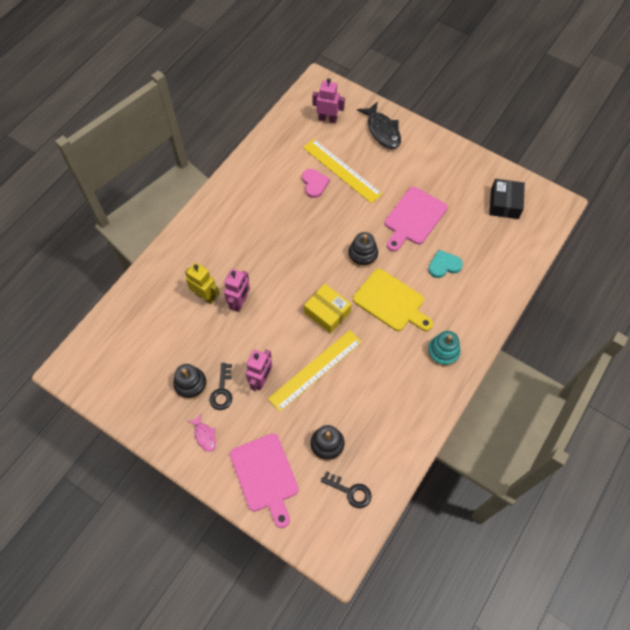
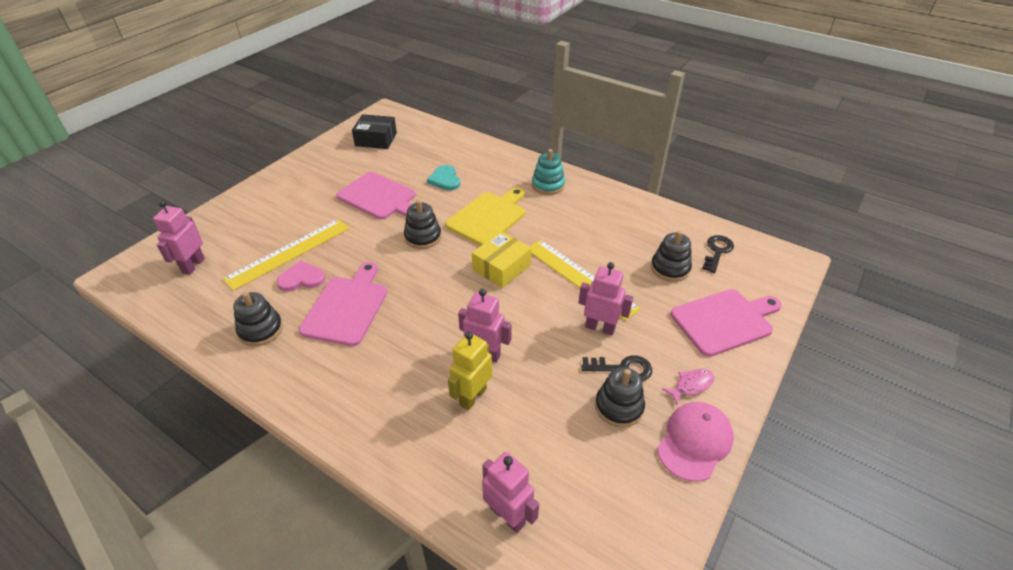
camera: 90 degrees left, 20 degrees down
(124, 316) = (508, 516): none -> pink robot
(160, 428) = (694, 442): none -> pink cap
(266, 171) = (261, 330): none -> black stacking toy
(286, 215) = (347, 307): none -> pink cutting board
(382, 131) = (239, 217): black fish -> none

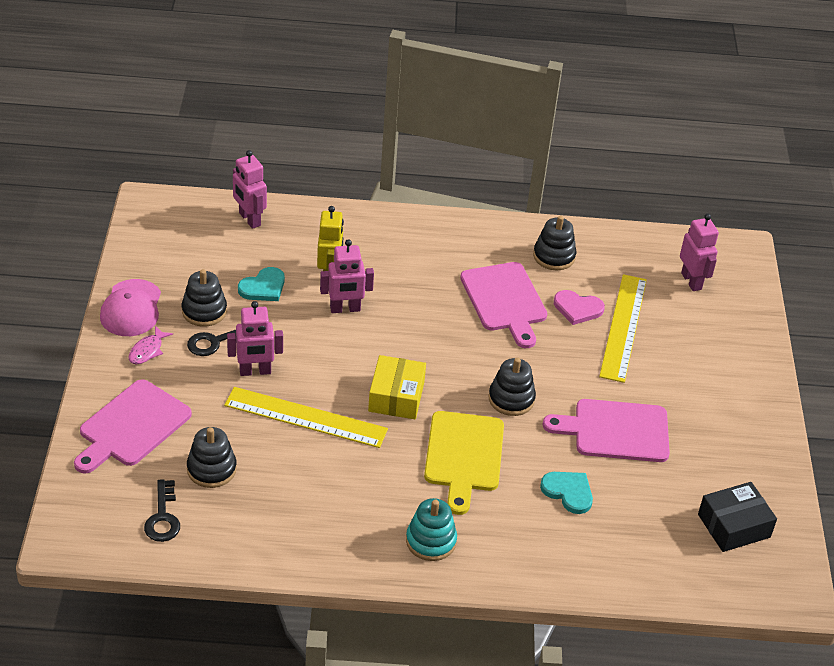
camera: 145 degrees right, 0 degrees up
(301, 278) = (577, 308): pink heart -> pink heart turned 60 degrees clockwise
(508, 516) = (249, 219): pink robot -> pink robot turned 45 degrees clockwise
(546, 410) = (263, 287): none -> turquoise heart

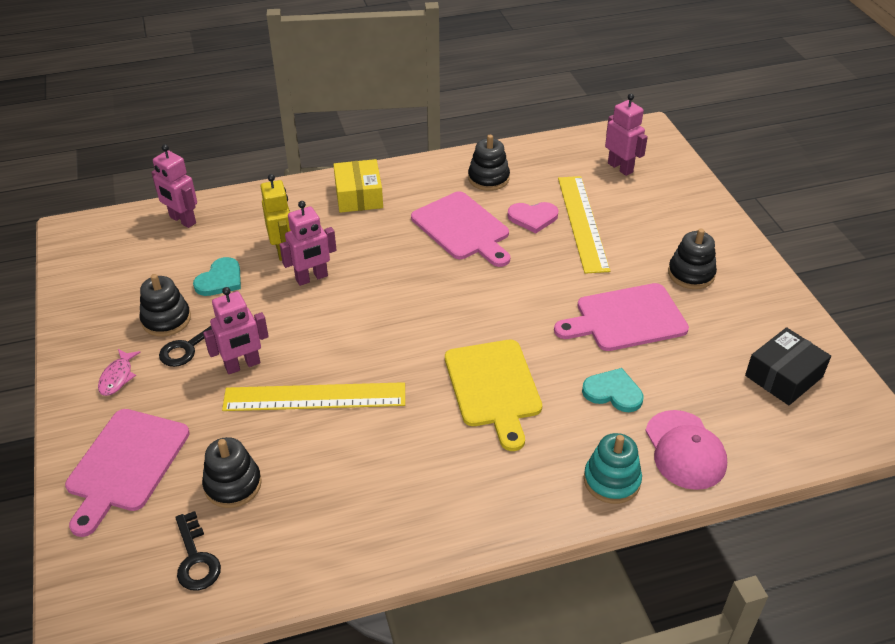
camera: 15 degrees left, 0 degrees up
(131, 308) = (86, 339): pink cap -> pink cap (685, 450)
(396, 396) = (399, 348): yellow box -> yellow box (358, 196)
(431, 541) = (502, 488): turquoise stacking toy -> turquoise stacking toy (611, 480)
(511, 399) = (513, 317): black stacking toy -> black stacking toy (691, 274)

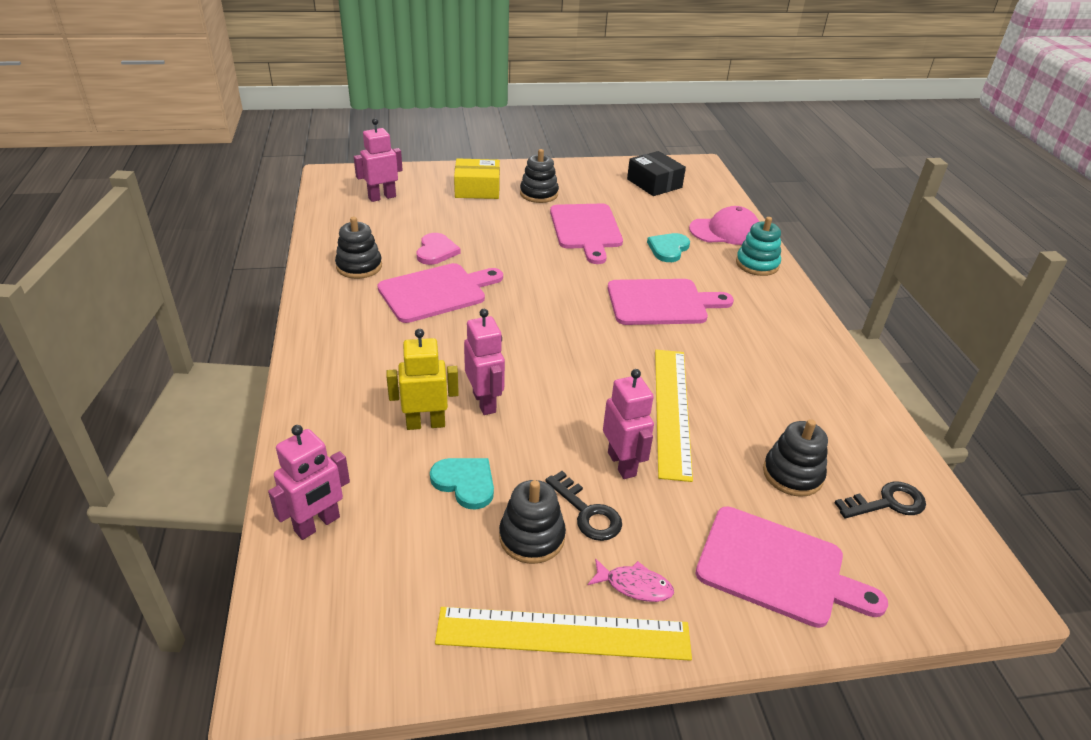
camera: 85 degrees left, 5 degrees down
(358, 196) = (344, 356): yellow box -> yellow box (477, 189)
(494, 387) = (661, 302): yellow cutting board -> pink cutting board
(582, 223) = (454, 228): yellow ruler -> yellow ruler (563, 633)

